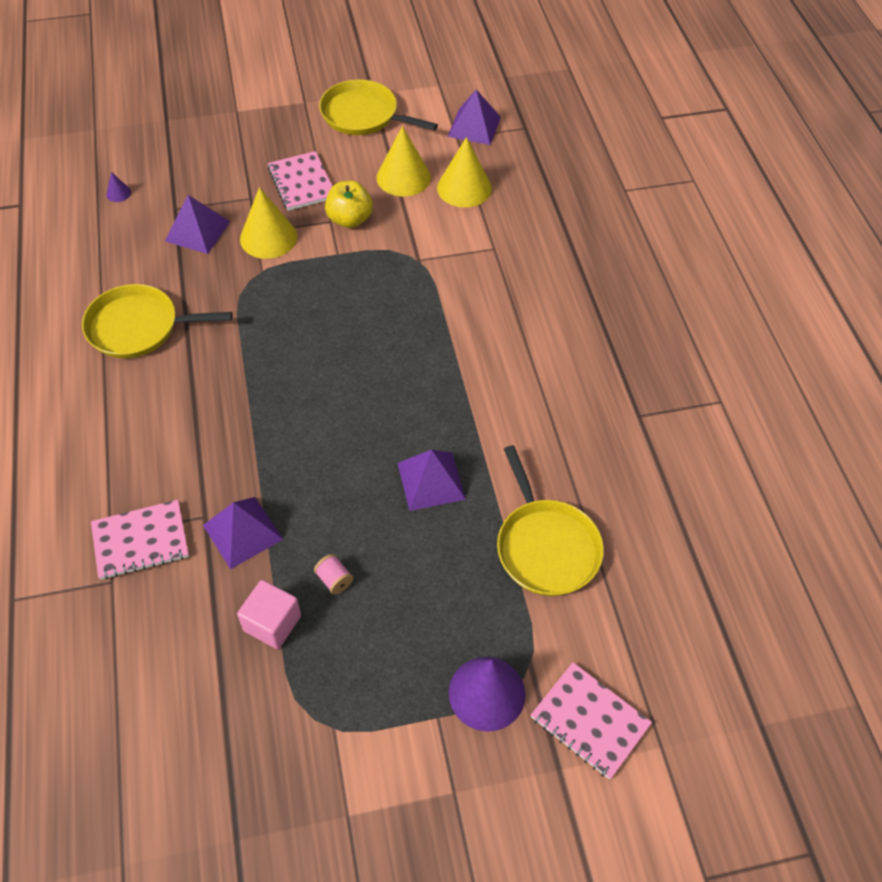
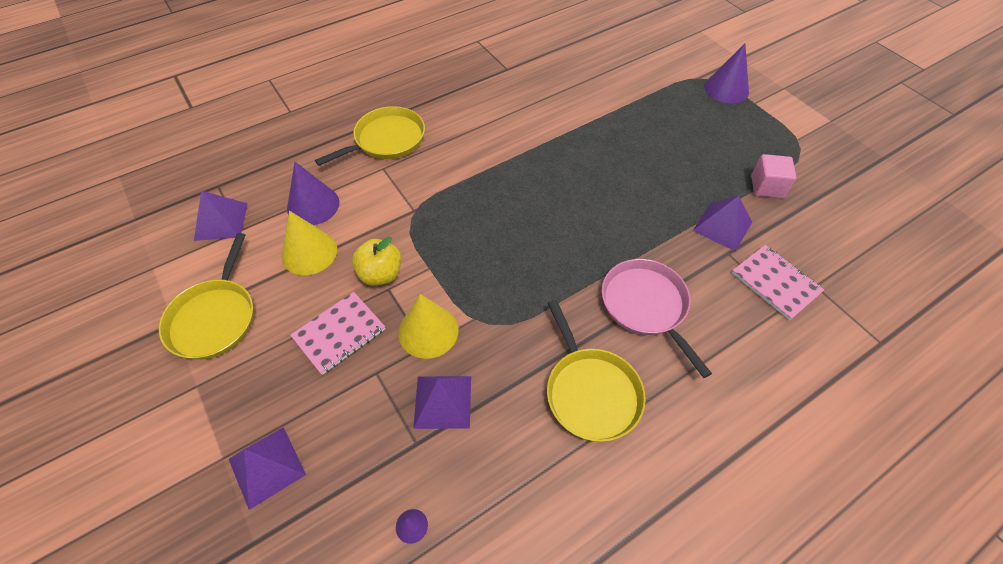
camera: 110 degrees left, 0 degrees up
(191, 406) = (646, 306): none -> pink pan
(334, 580) = (716, 168): pink spool -> none
(431, 481) = (615, 145): purple pyramid -> purple pyramid (267, 466)
(464, 188) = (313, 205): yellow cone -> purple cone
(545, 546) = (624, 87): yellow pan -> yellow pan (386, 140)
(589, 721) = (708, 53): pink notebook -> none

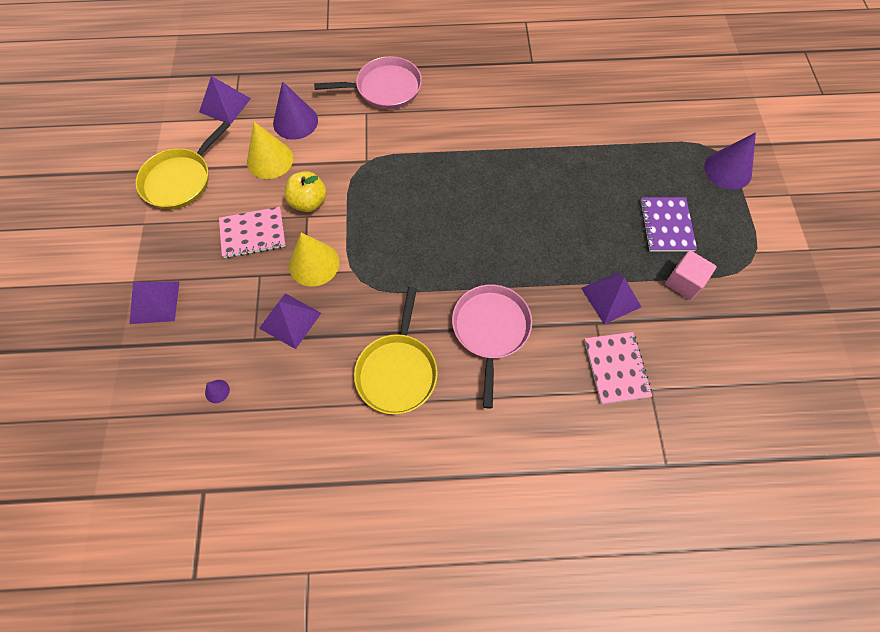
camera: 30 degrees right, 10 degrees up
(386, 140) = (385, 88): yellow pan -> pink pan
(717, 149) = (666, 225): none -> purple notebook

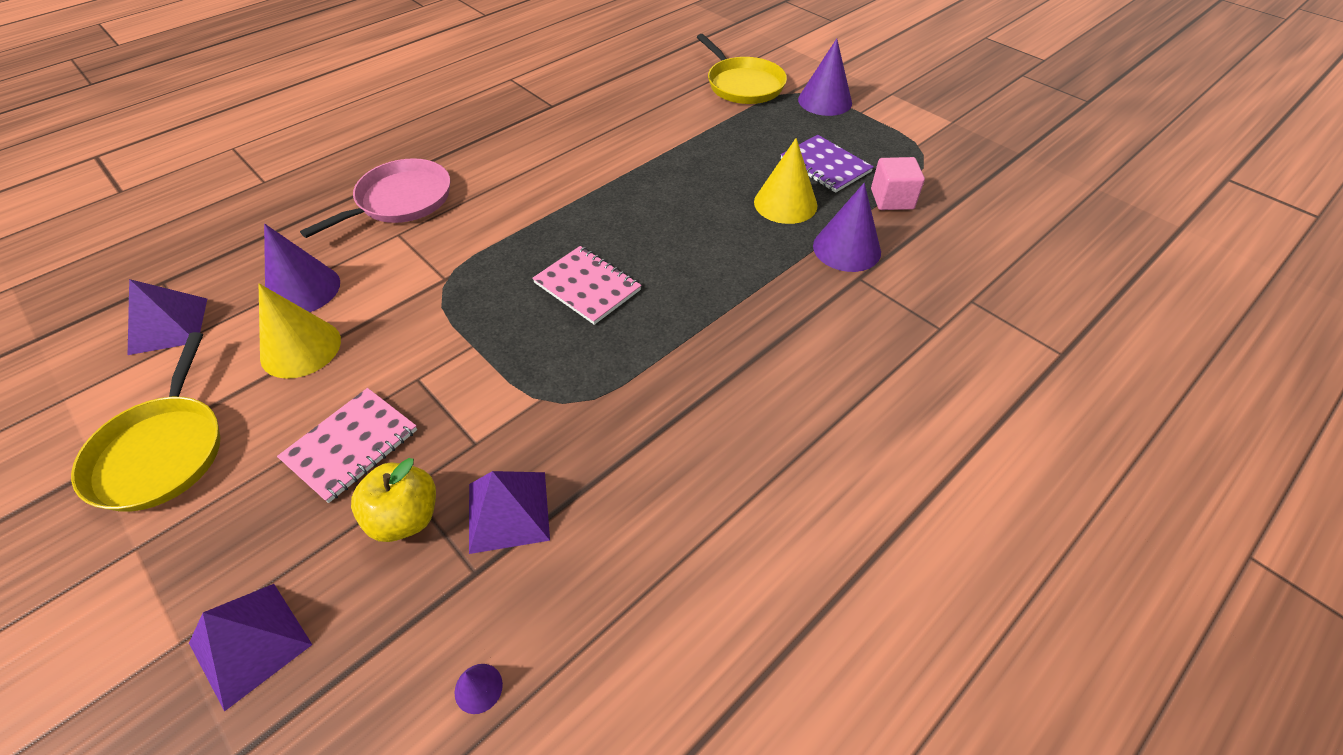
camera: 40 degrees left, 15 degrees down
(309, 202) = (405, 362): yellow apple -> yellow apple (405, 517)
(314, 263) = (479, 424): yellow cone -> yellow cone (785, 203)
(397, 371) = (710, 467): yellow pan -> yellow pan (742, 84)
(490, 330) = (767, 352): pink pan -> none
(611, 297) = (846, 248): purple pyramid -> purple cone
(616, 368) = (923, 304): pink notebook -> pink notebook (587, 286)

